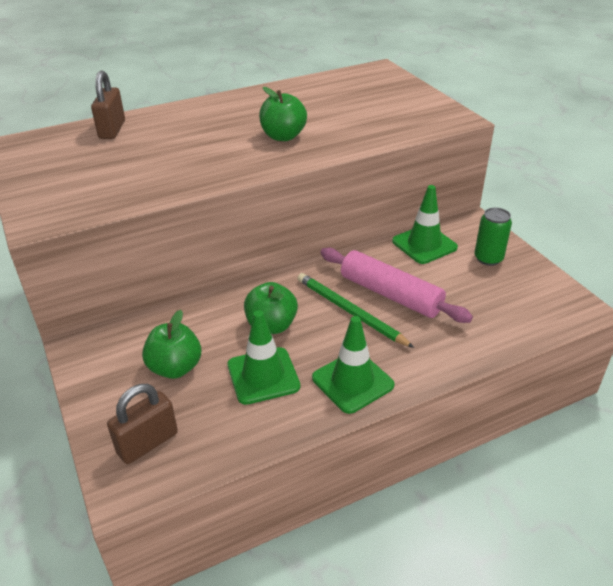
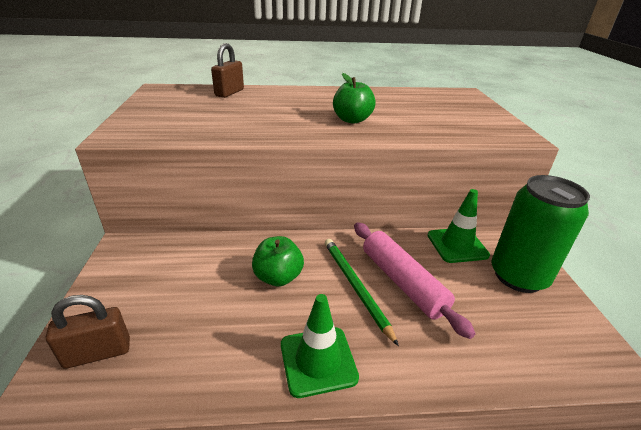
camera: 20 degrees right, 5 degrees down
(175, 368) = (175, 289): green apple -> none
(263, 376) = (240, 323): green traffic cone -> none
(488, 258) = (518, 276): green can -> green can, size x1.90

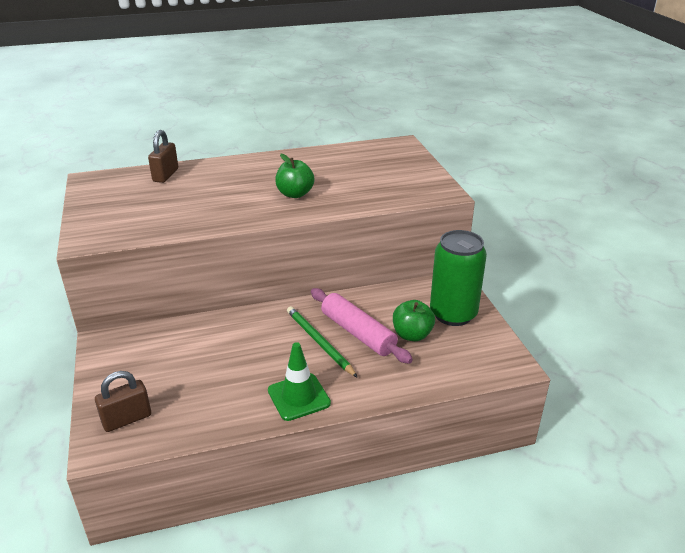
camera: 10 degrees left, 0 degrees up
(278, 277) = (252, 345): green apple -> green apple (412, 335)
(457, 245) = (403, 295): green traffic cone -> none

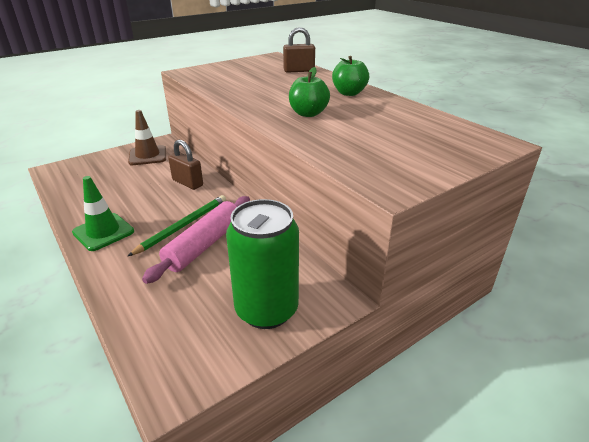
camera: 70 degrees right, 0 degrees up
(127, 419) = (80, 170): brown padlock -> brown padlock (187, 183)
(135, 356) = (147, 156): none -> brown traffic cone
(412, 335) = (212, 282): green apple -> green apple (349, 93)

